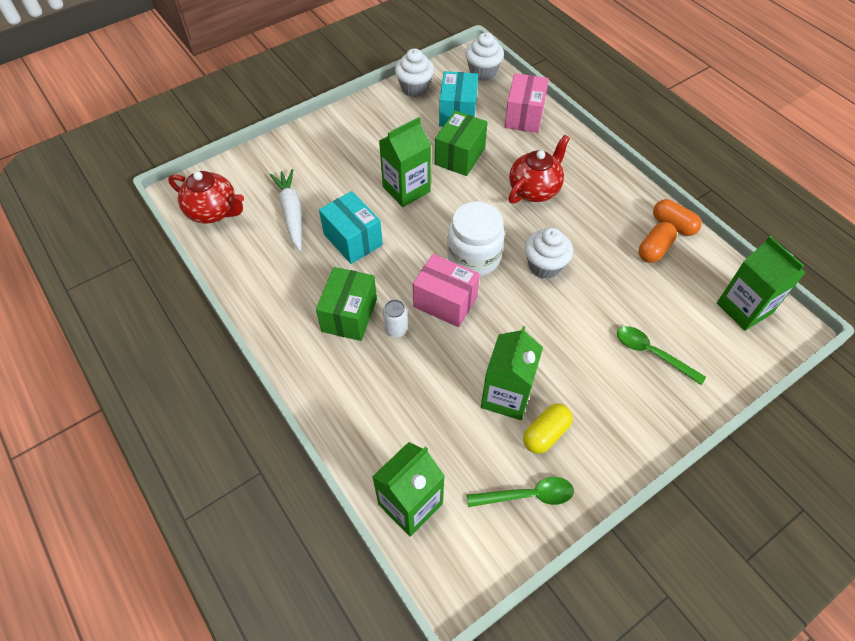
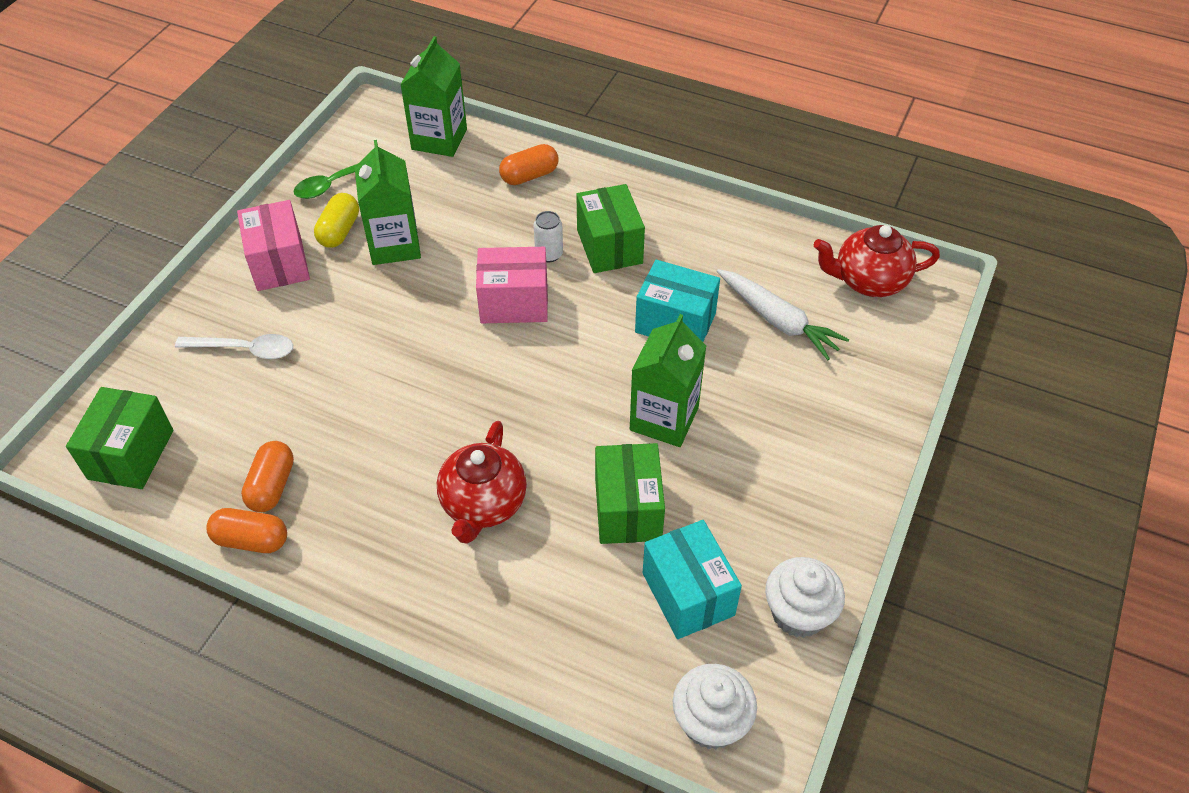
camera: 150 degrees right, 5 degrees down
(360, 414) = (529, 176): none -> orange capsule
(474, 257) = (512, 367): white jar -> none
(524, 116) = (574, 646): pink box -> pink box (279, 263)
(544, 266) = (416, 396): white cupcake -> none
(652, 353) = (245, 349): green spoon -> white spoon
(744, 308) = (131, 454): green carton -> green box

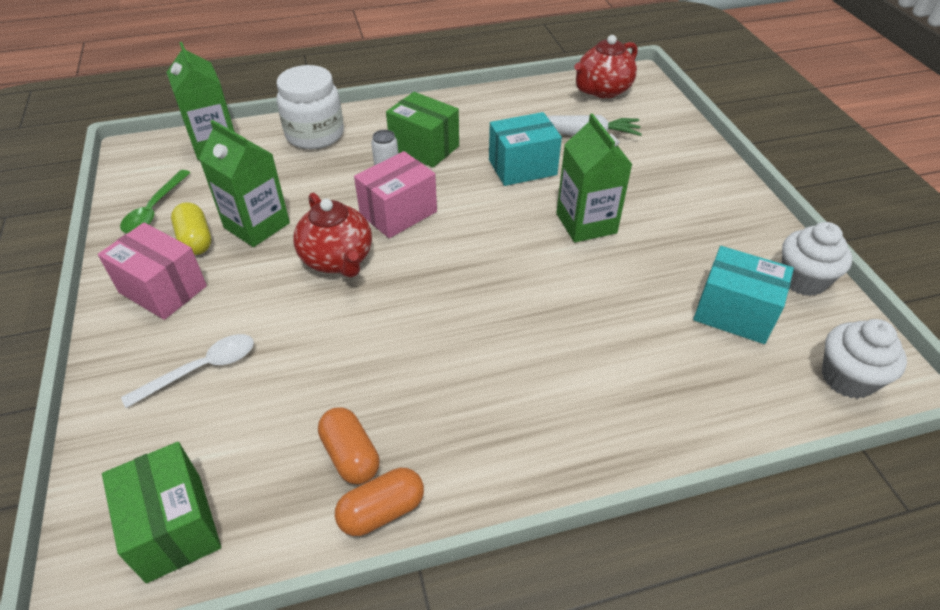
camera: 40 degrees left, 5 degrees down
(483, 504) = (537, 351): red teapot -> red teapot (337, 260)
(529, 176) = (315, 135): orange capsule -> white jar
(628, 509) = (634, 289): green box -> none

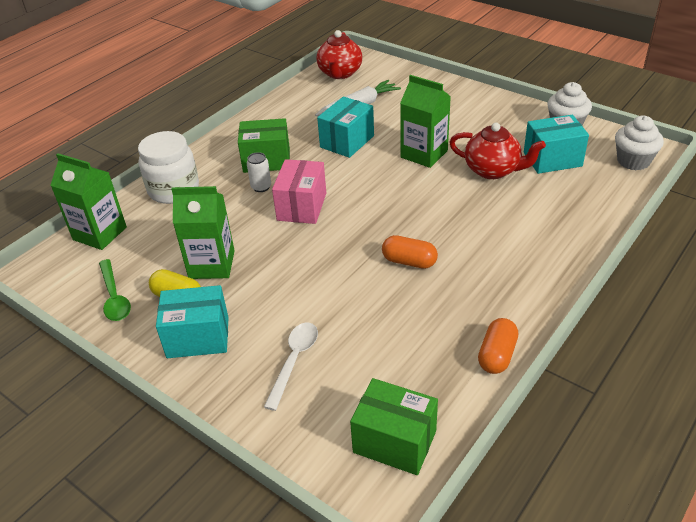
camera: 35 degrees left, 5 degrees down
(163, 289) = (198, 337): pink box -> turquoise box
(337, 260) = (298, 253): red teapot -> red teapot (493, 170)
(350, 455) = (446, 343): orange capsule -> orange capsule (409, 262)

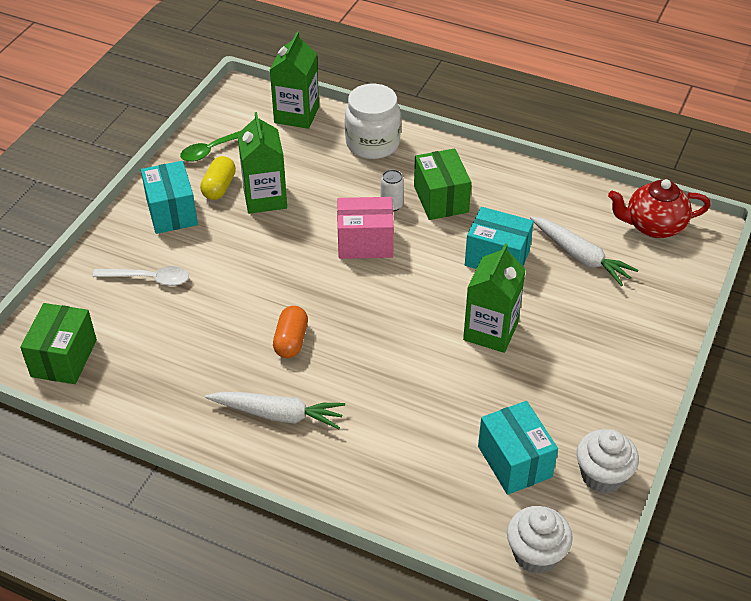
camera: 75 degrees right, 5 degrees up
(493, 170) = (473, 401): red teapot -> none
(495, 276) = (278, 414): none -> white carrot
(497, 355) = (165, 422): orange capsule -> none

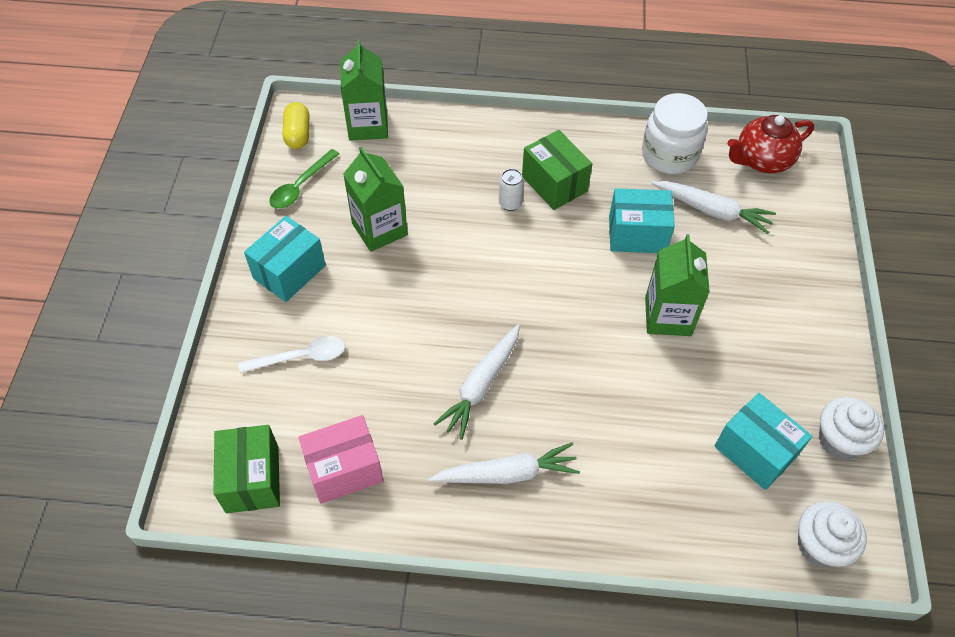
camera: 20 degrees left, 10 degrees up
(172, 212) = (289, 272): turquoise box -> turquoise box turned 75 degrees clockwise
(219, 187) = (326, 229): yellow capsule -> yellow capsule (298, 134)
(291, 341) = (481, 385): orange capsule -> white carrot
(365, 243) = (503, 253): pink box -> pink box (344, 470)
(372, 144) = (459, 139): white jar -> white jar (669, 155)

